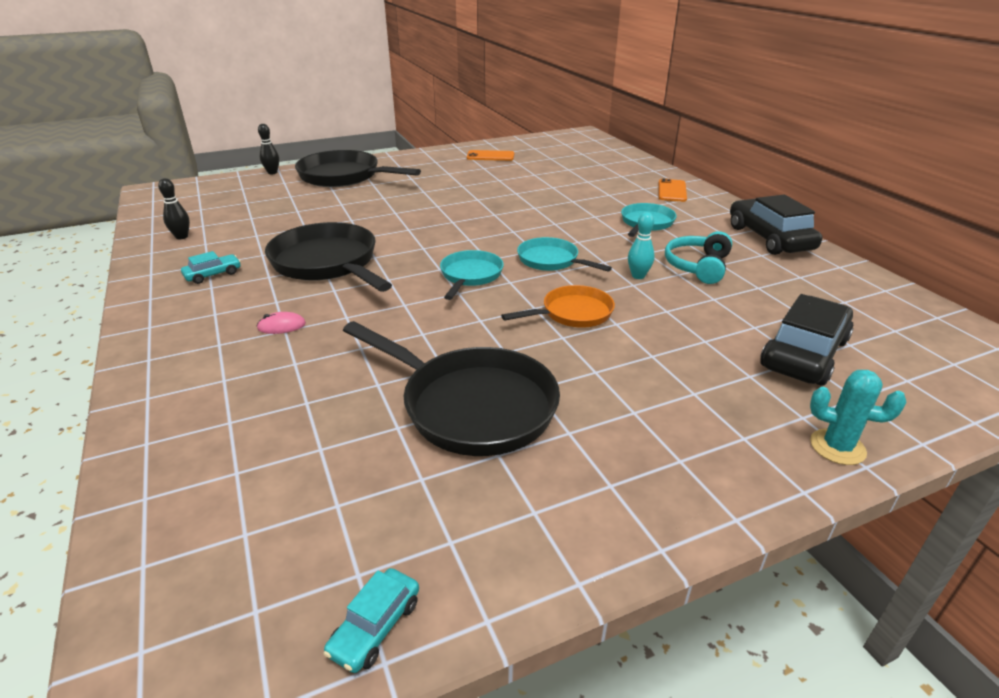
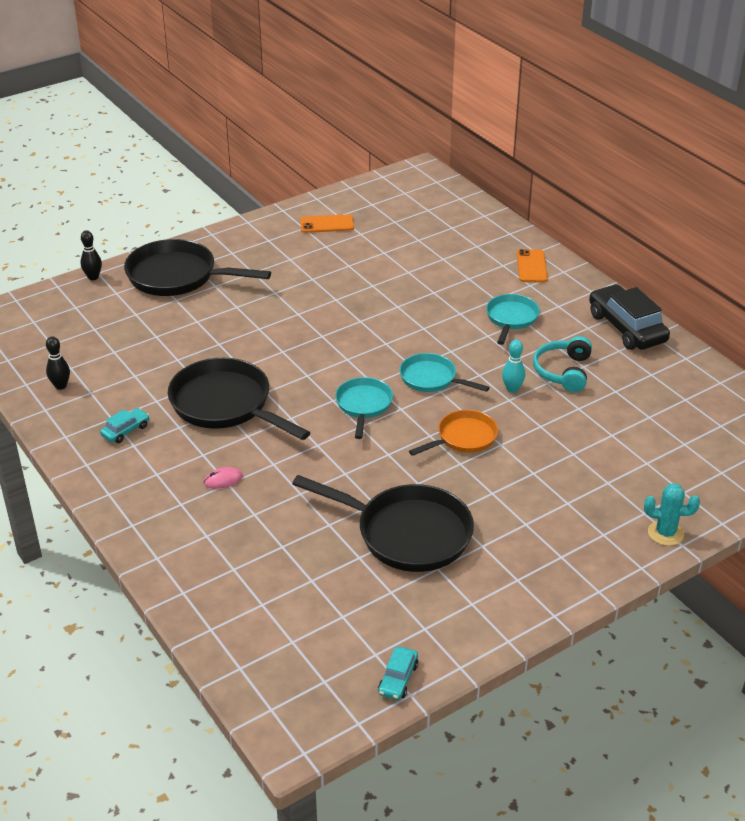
camera: 10 degrees left, 5 degrees up
(804, 354) = (649, 457): black car -> none

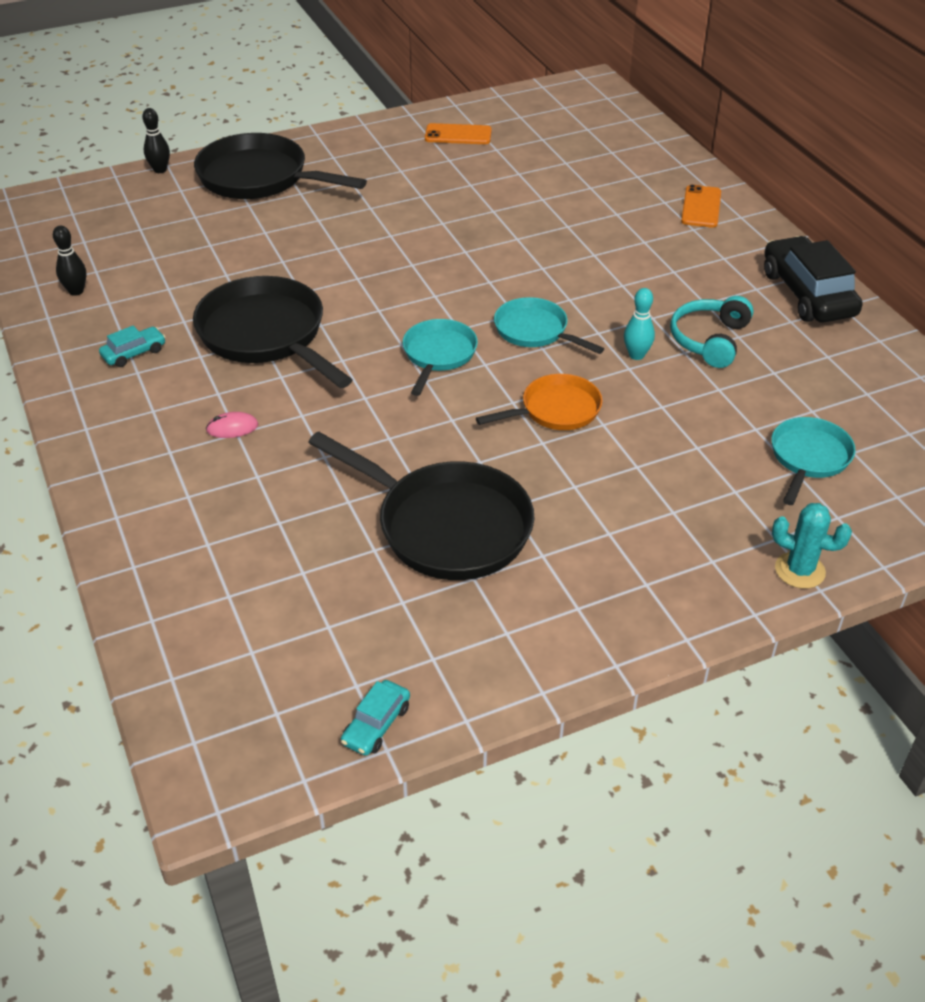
camera: 10 degrees right, 5 degrees up
(511, 318) = (658, 267): turquoise pan -> turquoise pan (808, 458)

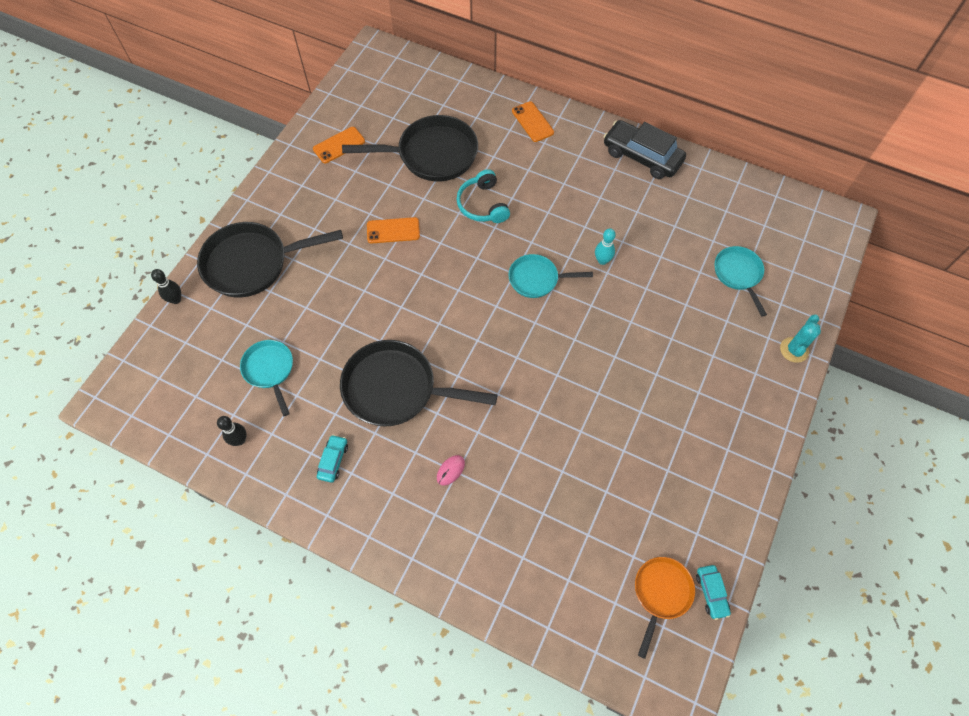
camera: 40 degrees left, 20 degrees up
(427, 219) = (393, 230): none -> orange phone
(438, 355) = (505, 333): turquoise pan -> turquoise pan (270, 370)
(446, 526) = (624, 448): black pan -> black pan (432, 154)
(556, 410) = (600, 329): orange pan -> orange pan (661, 593)
(709, 340) = (626, 224): turquoise headphones -> turquoise headphones (482, 204)
(799, 570) = (794, 350): turquoise cactus -> turquoise cactus turned 45 degrees counterclockwise

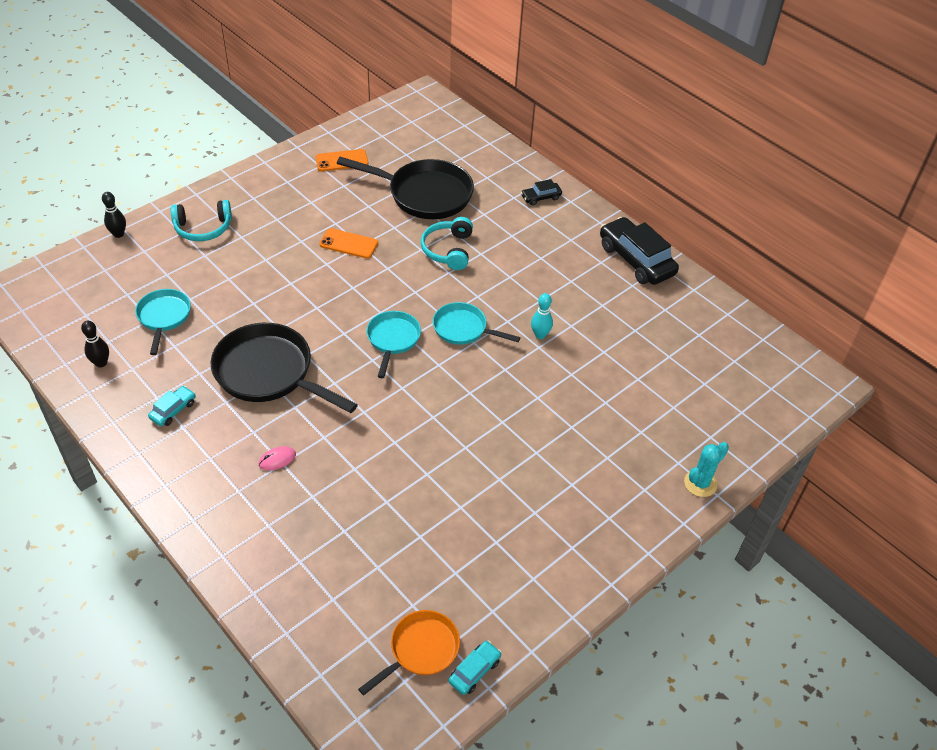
camera: 20 degrees right, 15 degrees down
(252, 263) = (203, 228): black pan -> turquoise headphones
(532, 122) = (541, 197): orange phone -> black car
(711, 593) = (474, 671): turquoise car -> turquoise car turned 150 degrees counterclockwise
(738, 274) = (678, 395): turquoise pan -> turquoise pan (393, 339)

